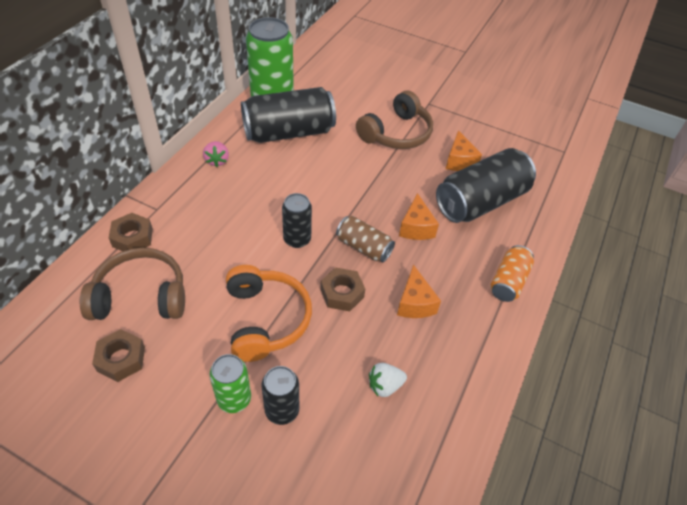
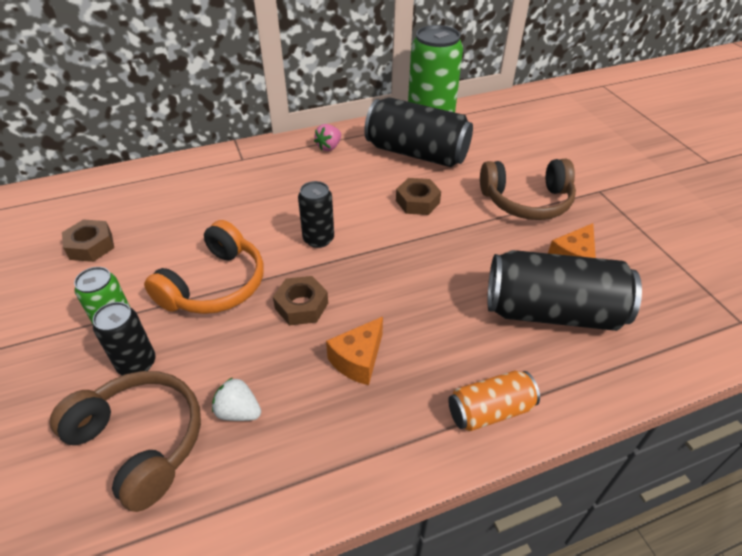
camera: 45 degrees right, 5 degrees down
(132, 237) = (202, 170): brown nut -> brown nut (417, 202)
(141, 296) = (156, 212): brown headphones -> brown headphones (141, 441)
(364, 247) = (370, 280): brown can -> none
(416, 227) = (444, 294): orange cheese -> none

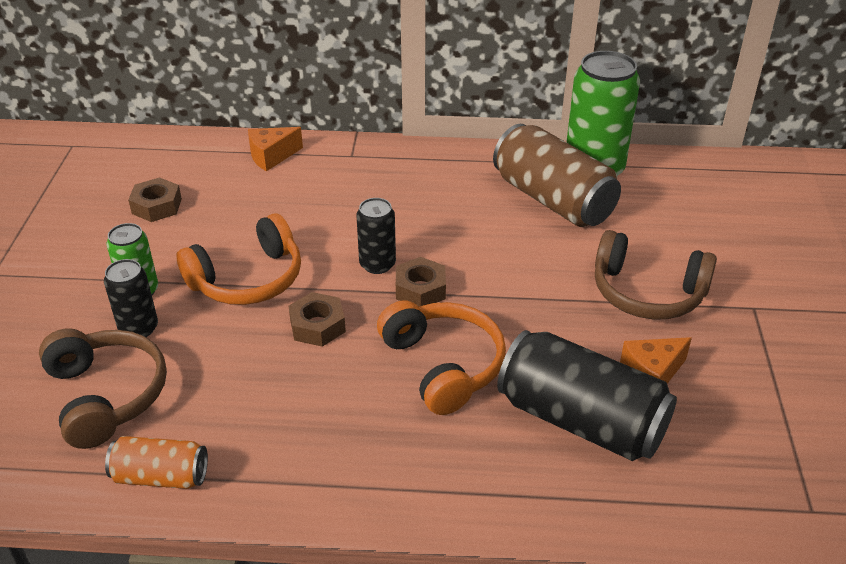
camera: 25 degrees right, 5 degrees down
(238, 411) = (201, 401): white strawberry -> none
(329, 147) = (455, 166): pink strawberry -> none
(358, 360) = (339, 395): orange cheese -> orange cheese (271, 156)
(416, 153) = (552, 200): black can -> brown can
(417, 202) = (514, 256): brown nut -> brown nut (420, 289)
(424, 304) = (443, 365): none -> orange headphones
(490, 410) = (438, 489): orange can -> orange can (161, 476)

